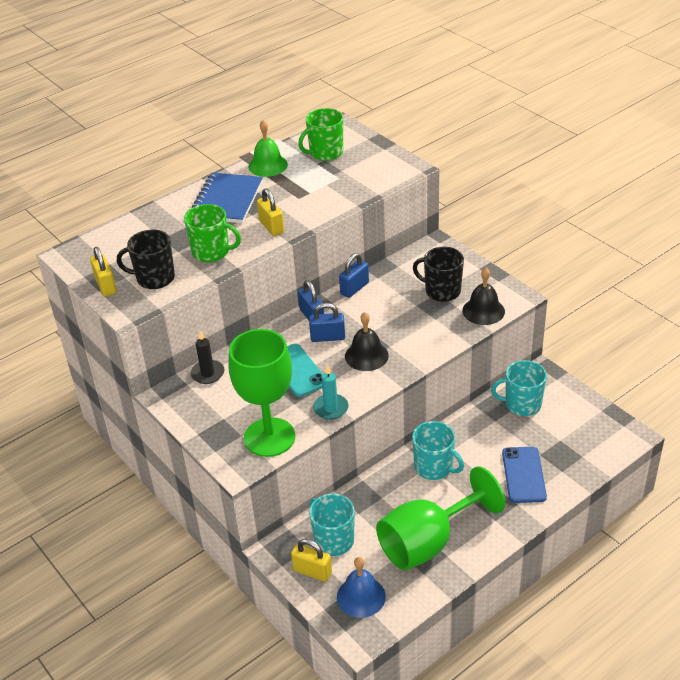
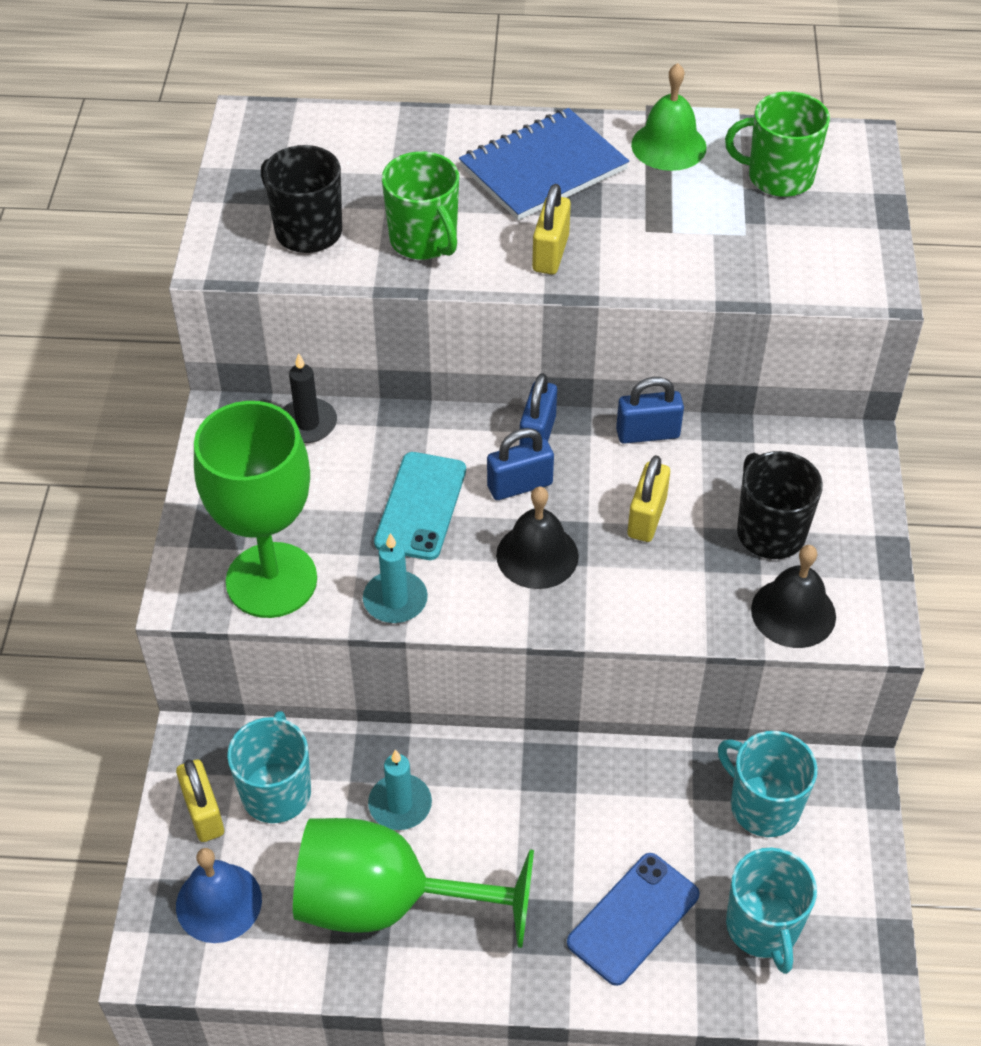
camera: 40 degrees right, 10 degrees up
(106, 286) = (238, 201): yellow padlock -> yellow padlock (647, 517)
(327, 337) = (519, 485): blue padlock -> blue padlock turned 60 degrees counterclockwise
(389, 506) = (400, 804): none -> turquoise candle
(434, 467) = (523, 798): turquoise mug -> turquoise mug (763, 927)

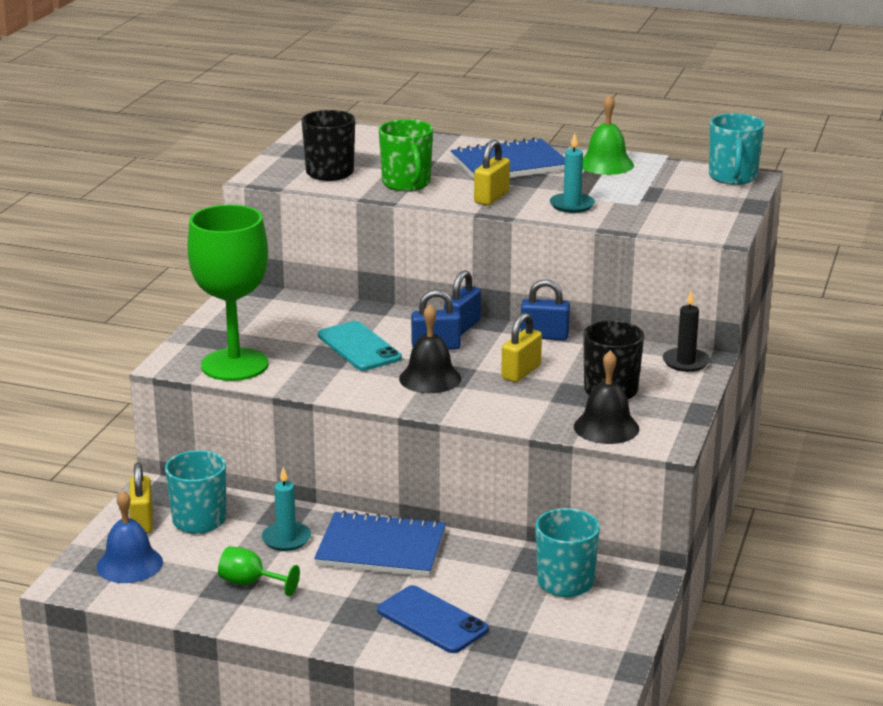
camera: 15 degrees right, 25 degrees down
(307, 423) = (300, 303): black candle -> black candle (685, 362)
(387, 902) = (250, 583): green goblet -> green goblet, size x0.43
(395, 600) = (316, 384): turquoise candle -> turquoise candle (572, 205)
(420, 506) = (359, 347): turquoise phone -> turquoise phone turned 60 degrees counterclockwise
(523, 795) = (381, 548): none -> blue notebook
(633, 919) = (432, 620): blue phone -> blue phone turned 75 degrees clockwise
(763, 927) = (531, 640): turquoise mug -> turquoise mug (733, 177)
(778, 177) = (678, 184): green mug -> none

